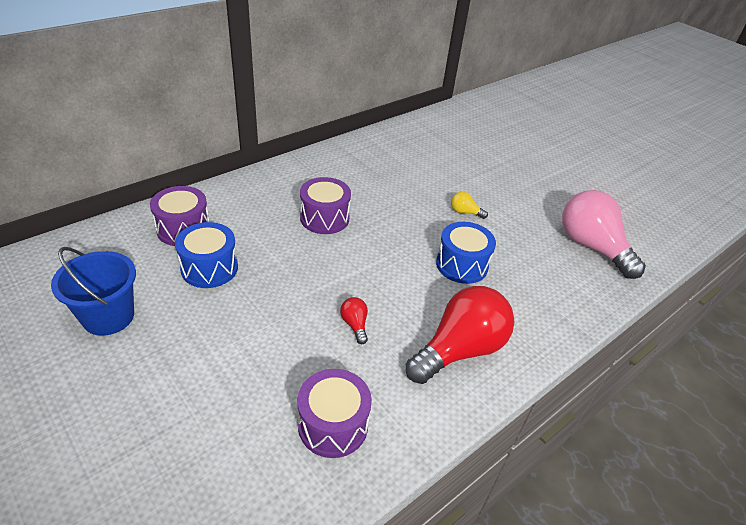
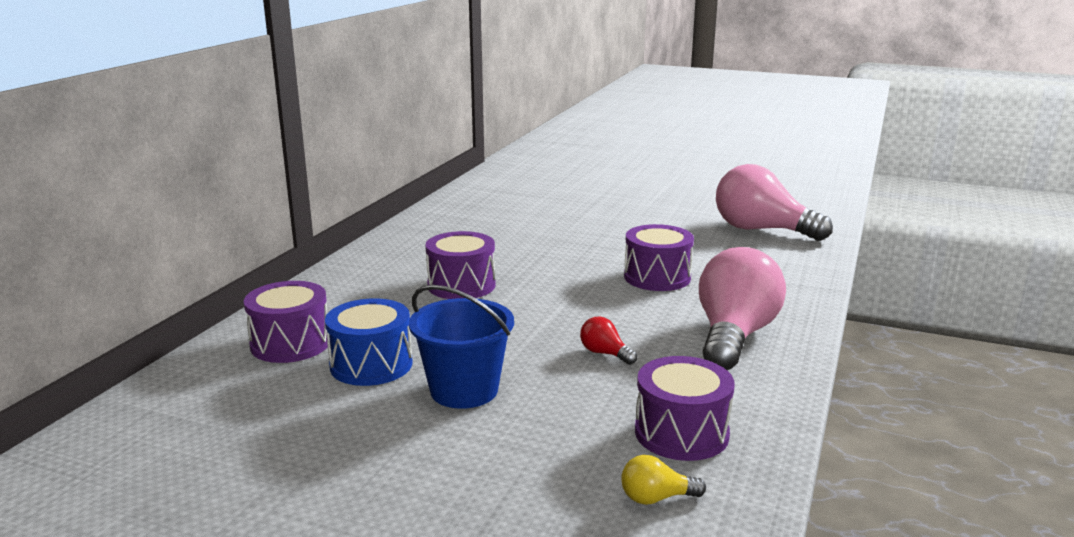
camera: 25 degrees left, 20 degrees down
(108, 316) = (287, 447): blue bucket -> blue bucket (464, 390)
(459, 350) = (734, 336): red light bulb -> pink light bulb
(462, 265) = (657, 277): blue drum -> purple drum
(465, 212) = (610, 239): yellow light bulb -> yellow light bulb (656, 498)

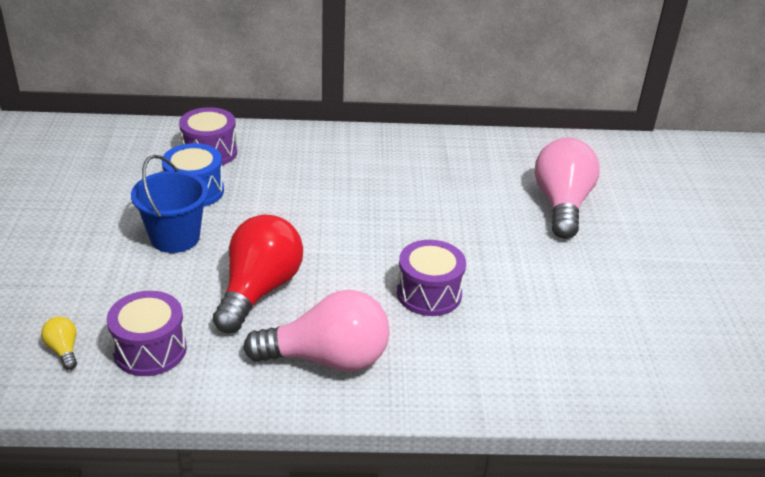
camera: 65 degrees right, 15 degrees up
(461, 285) = (342, 194): purple drum -> none
(605, 353) = (259, 290): red light bulb -> red light bulb, size x2.43
(761, 230) = (616, 350): pink light bulb -> pink light bulb (561, 204)

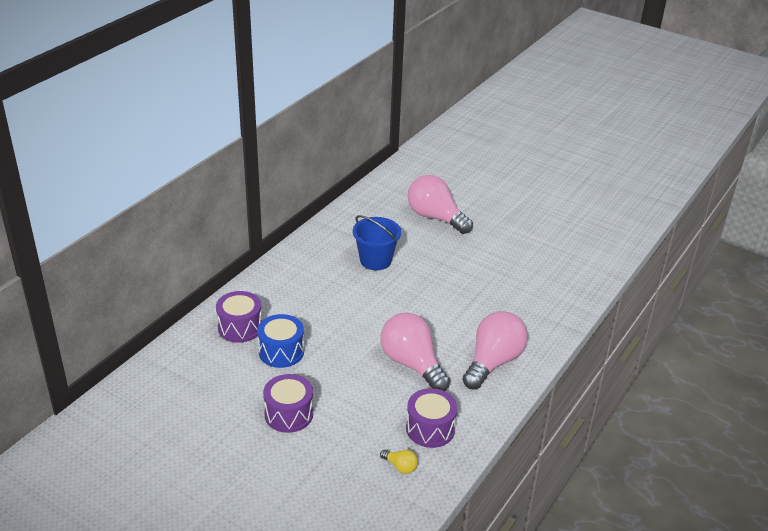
camera: 55 degrees left, 0 degrees up
(63, 350) = (400, 466): yellow light bulb -> yellow light bulb turned 150 degrees counterclockwise
(175, 237) = (326, 379): blue bucket -> blue bucket (375, 260)
(259, 290) = (412, 364): red light bulb -> pink light bulb
(429, 293) = (470, 302): purple drum -> purple drum (289, 414)

